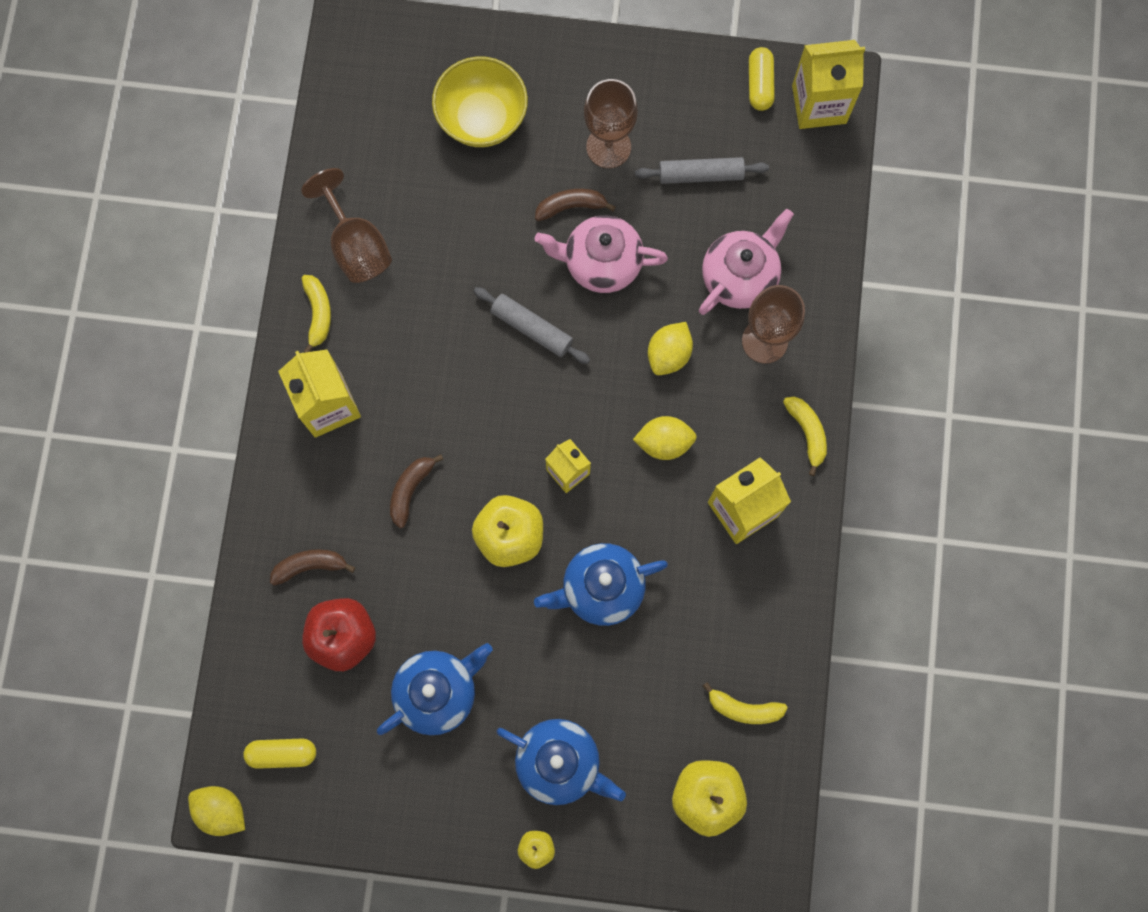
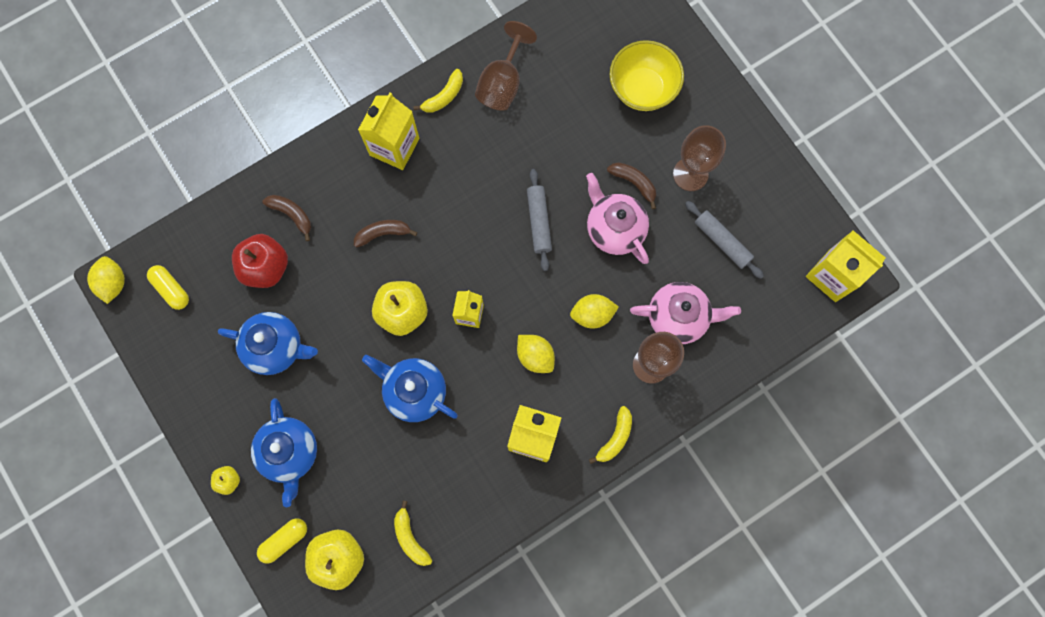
camera: 50 degrees right, 0 degrees up
(759, 84) = (812, 230): yellow capsule -> yellow capsule (284, 540)

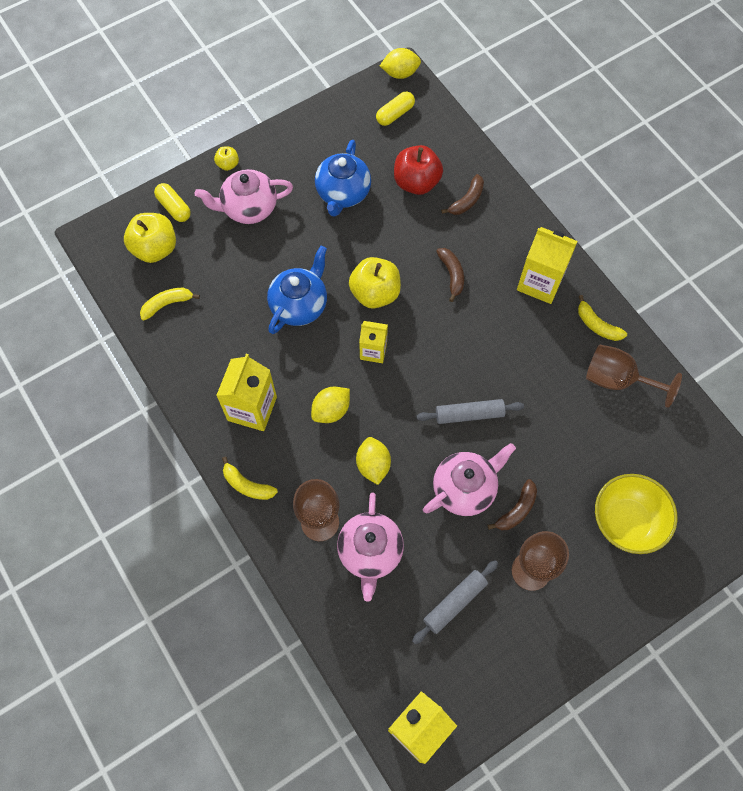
camera: 90 degrees right, 10 degrees down
(290, 453) = (248, 208): blue teapot -> pink teapot

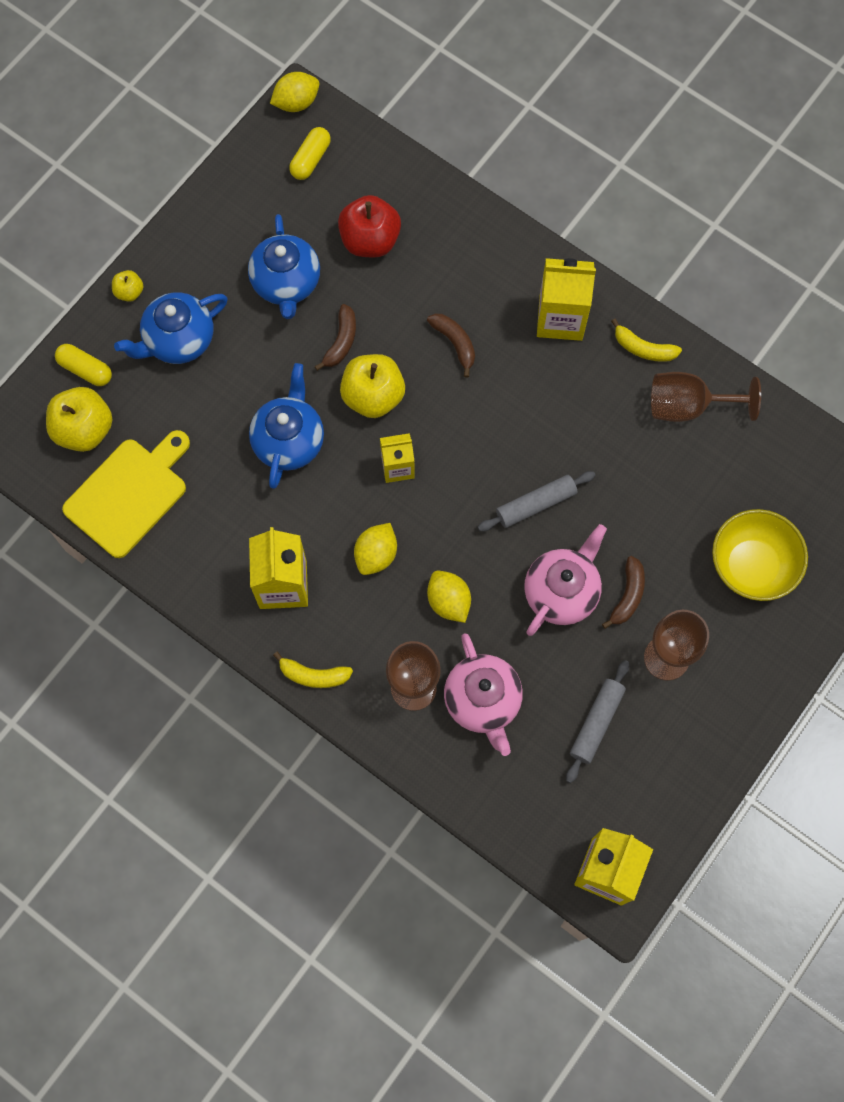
camera: 20 degrees left, 5 degrees up
(167, 304) = (129, 494): yellow banana -> yellow cutting board
(248, 208) = (178, 340): pink teapot -> blue teapot
(467, 200) = (439, 244): brown banana -> brown banana (341, 341)

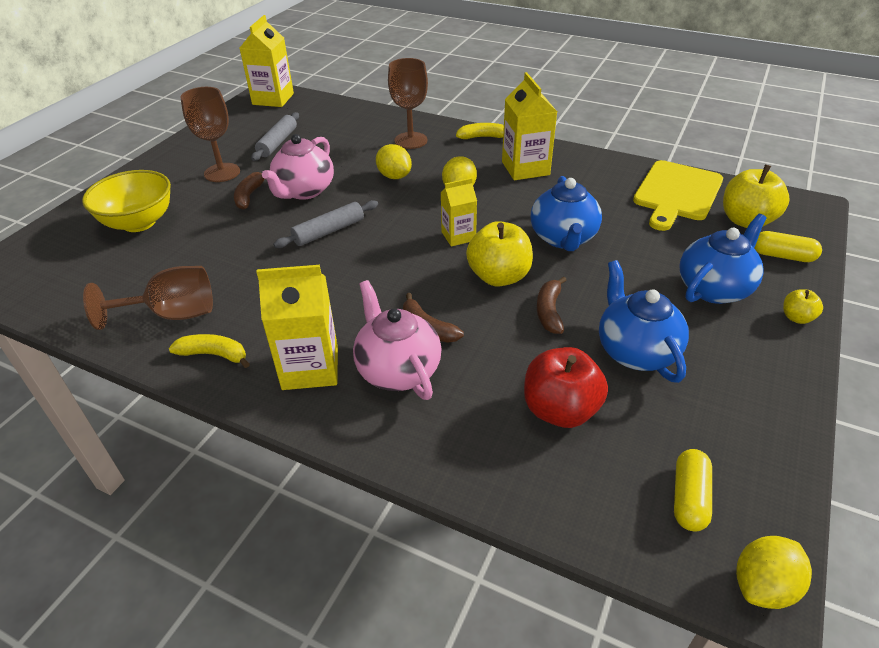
camera: 170 degrees right, 30 degrees down
(483, 701) = (360, 141): pink teapot -> pink teapot (397, 370)

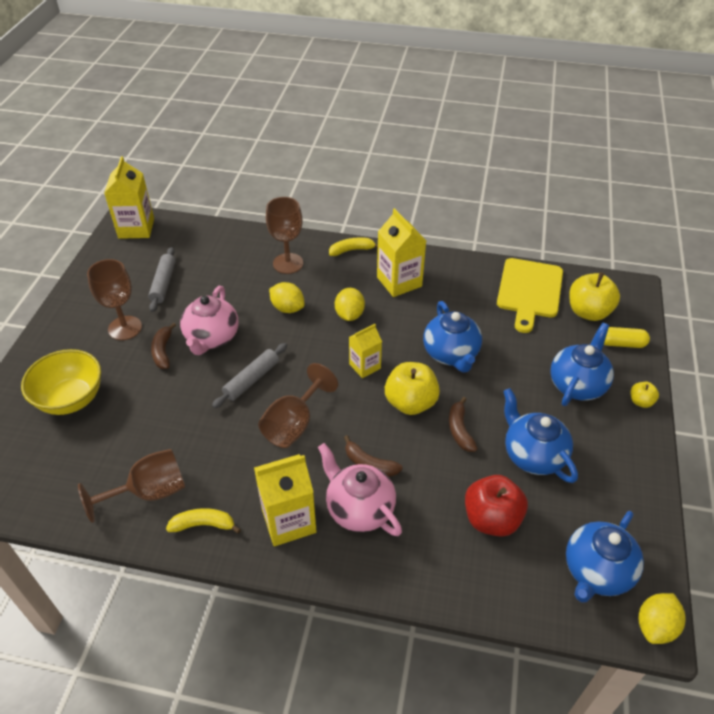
camera: 15 degrees left, 5 degrees up
(357, 277) = (294, 424): none -> brown goblet
(689, 498) = (596, 571): yellow capsule -> blue teapot

